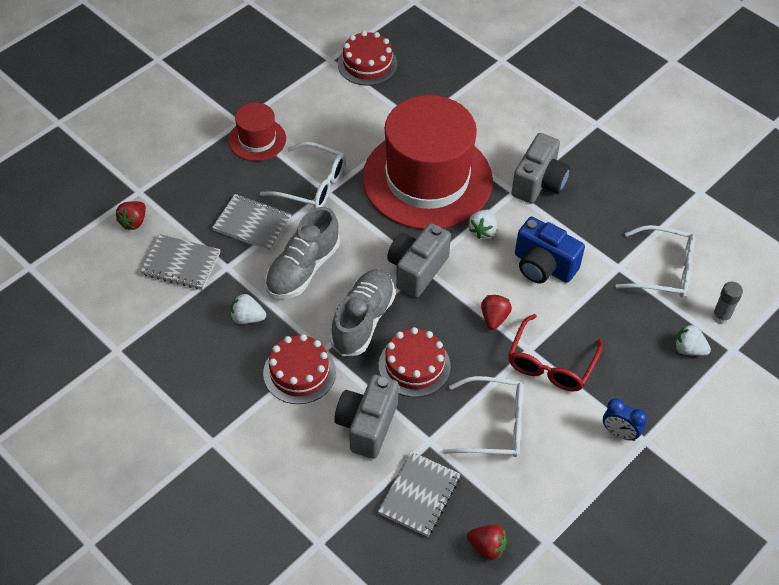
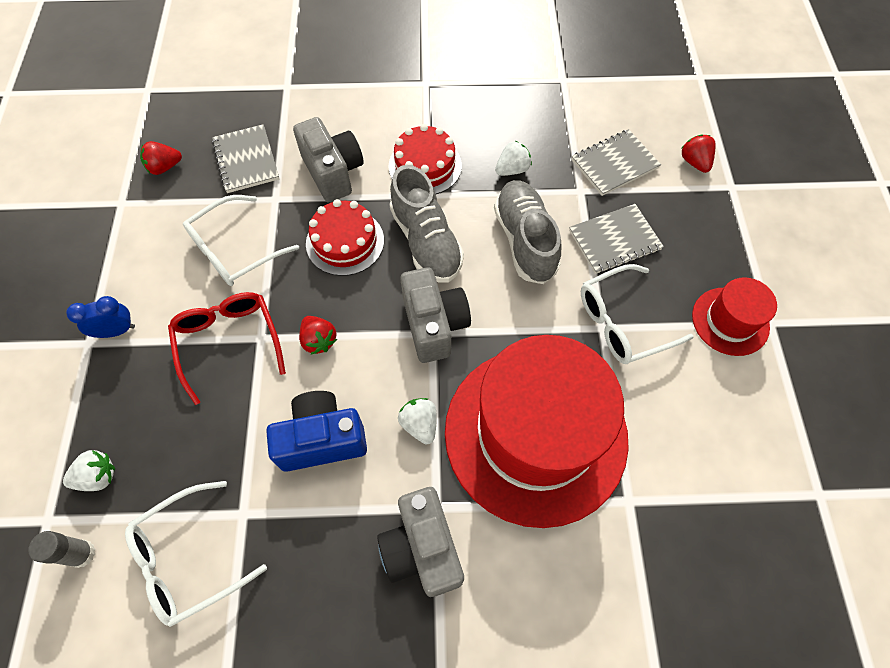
camera: 135 degrees right, 10 degrees up
(367, 64) = (781, 532): red cake -> none

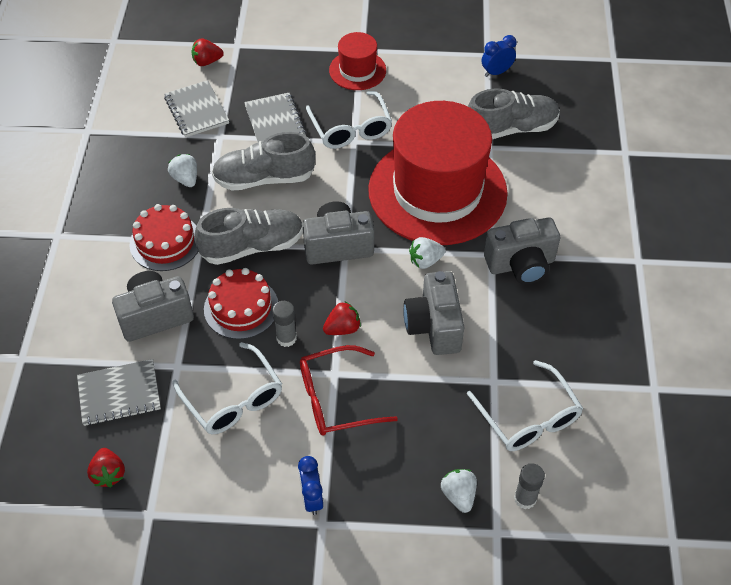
camera: 85 degrees left, 10 degrees down
(306, 287) = (286, 338): none -> grey glue stick
(322, 439) = (434, 326): blue camera -> grey camera
(672, 533) = (510, 129): none -> grey shoe
(785, 510) = (496, 72): none -> blue clock

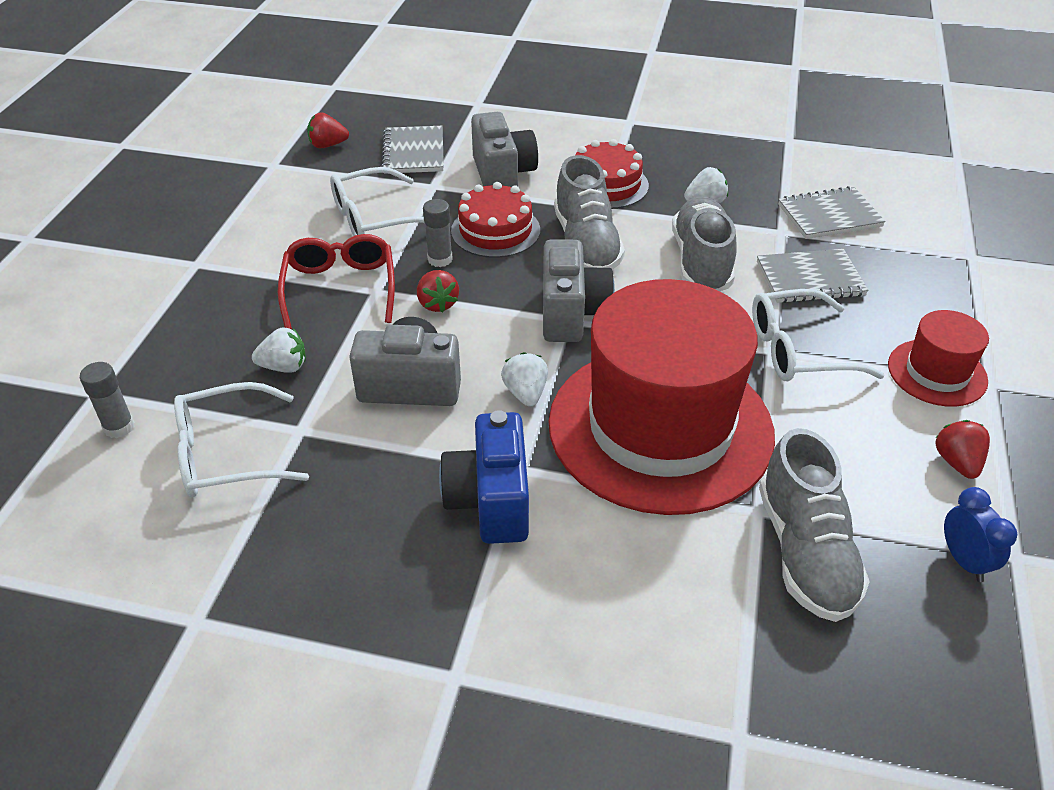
camera: 100 degrees right, 10 degrees down
(207, 62) = (929, 228): red strawberry -> red strawberry (957, 462)
(312, 498) = (228, 259): blue clock -> none
(458, 495) = (161, 369): white strawberry -> white strawberry (284, 367)
(521, 265) = (490, 501): grey camera -> blue camera

